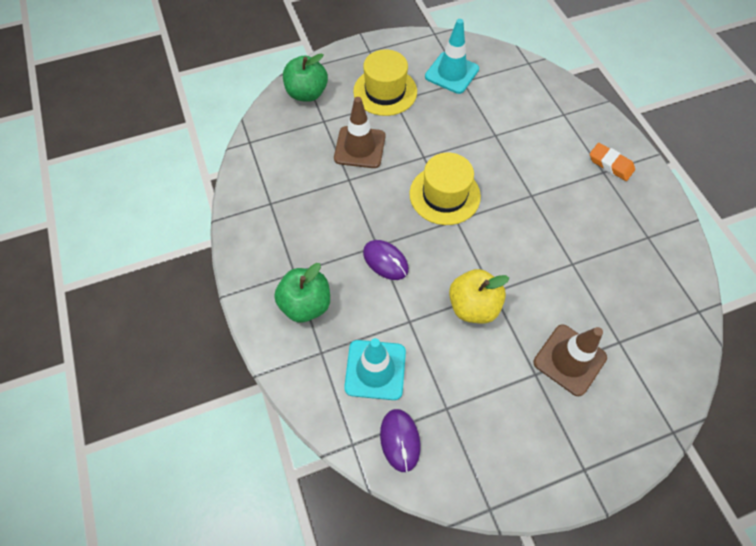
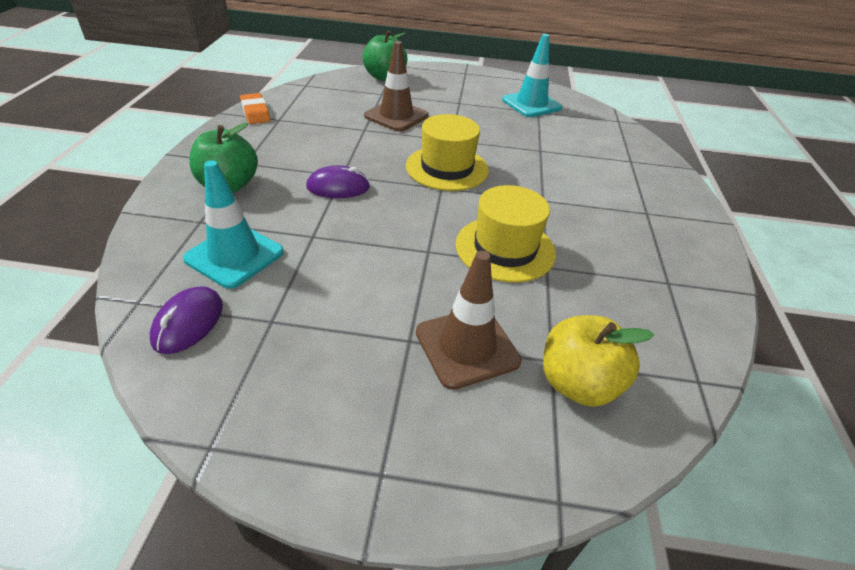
camera: 25 degrees right, 20 degrees down
(385, 91) = (455, 95): yellow hat -> yellow hat (505, 248)
(385, 261) = (338, 187): purple mouse -> purple mouse turned 75 degrees counterclockwise
(473, 306) = (393, 252): yellow apple -> yellow apple (578, 383)
(610, 164) = (660, 210): orange eraser -> orange eraser (255, 112)

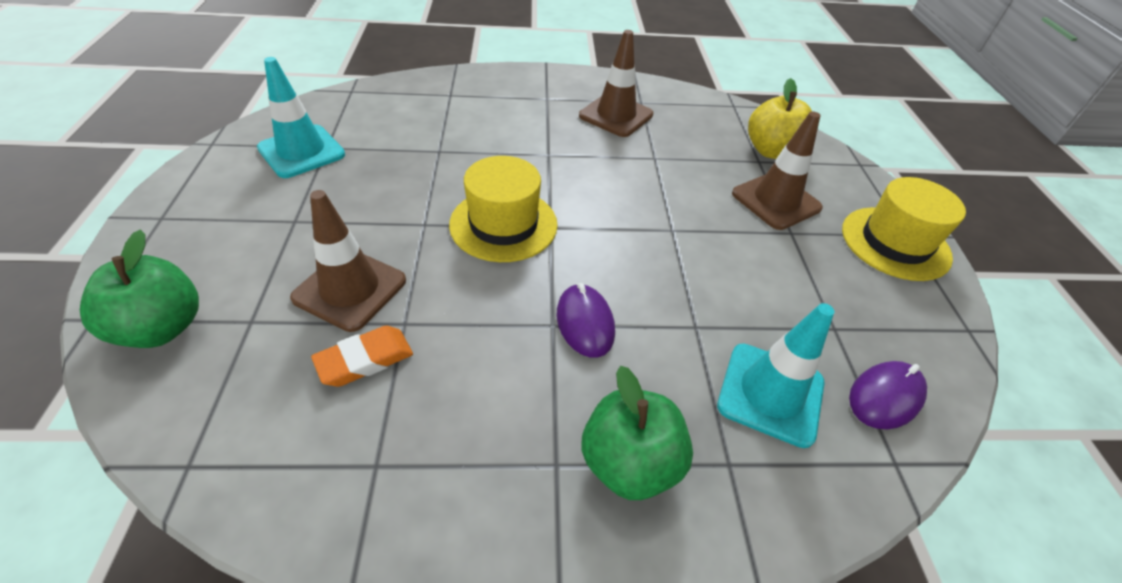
camera: 100 degrees left, 5 degrees up
(188, 323) = (885, 397): purple mouse -> purple mouse turned 45 degrees counterclockwise
(255, 112) = (345, 524): orange eraser -> orange eraser (365, 360)
(505, 248) = (642, 180): yellow hat -> yellow hat (895, 243)
(628, 255) = (616, 115): none -> brown traffic cone

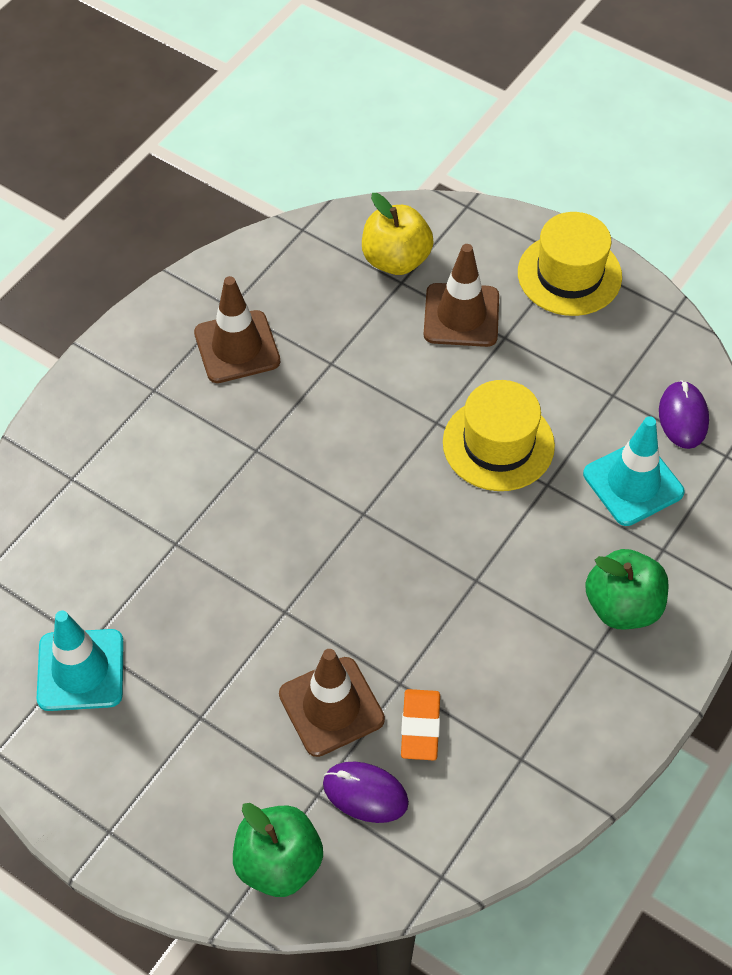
camera: 50 degrees left, 10 degrees up
(503, 224) = (333, 548): yellow hat -> yellow hat (498, 444)
(585, 323) = (490, 557): purple mouse -> purple mouse (365, 793)

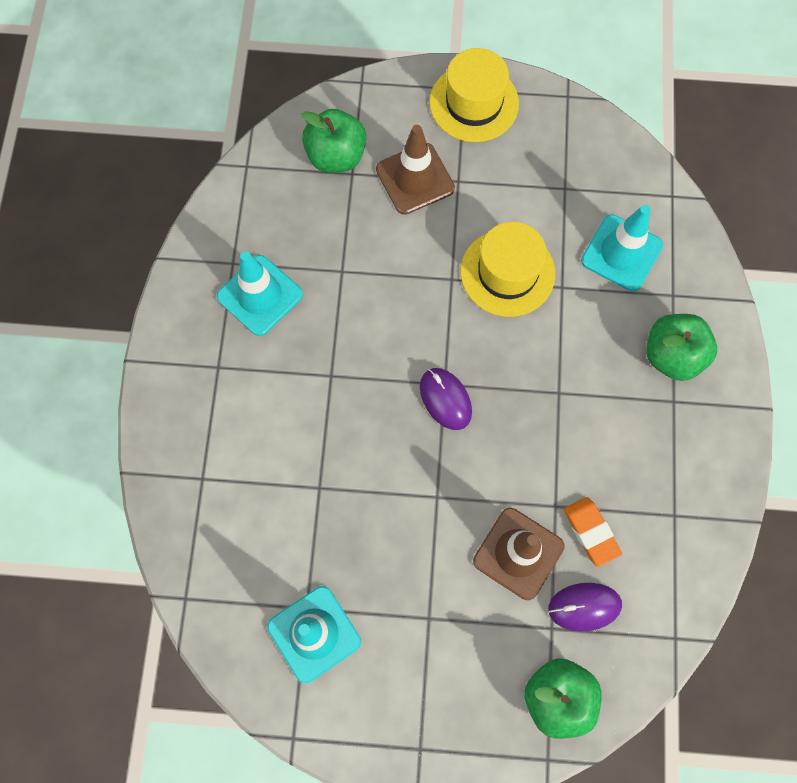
camera: 30 degrees left, 15 degrees up
(237, 347) = (260, 295): brown traffic cone -> turquoise traffic cone
(396, 260) = (336, 156): yellow apple -> green apple
(683, 417) = (624, 180): purple mouse -> purple mouse (445, 399)

